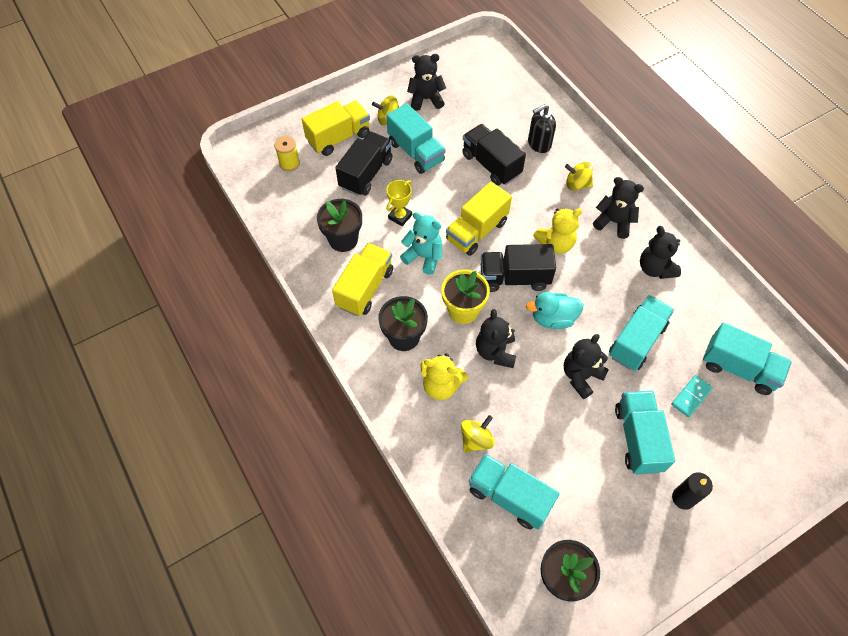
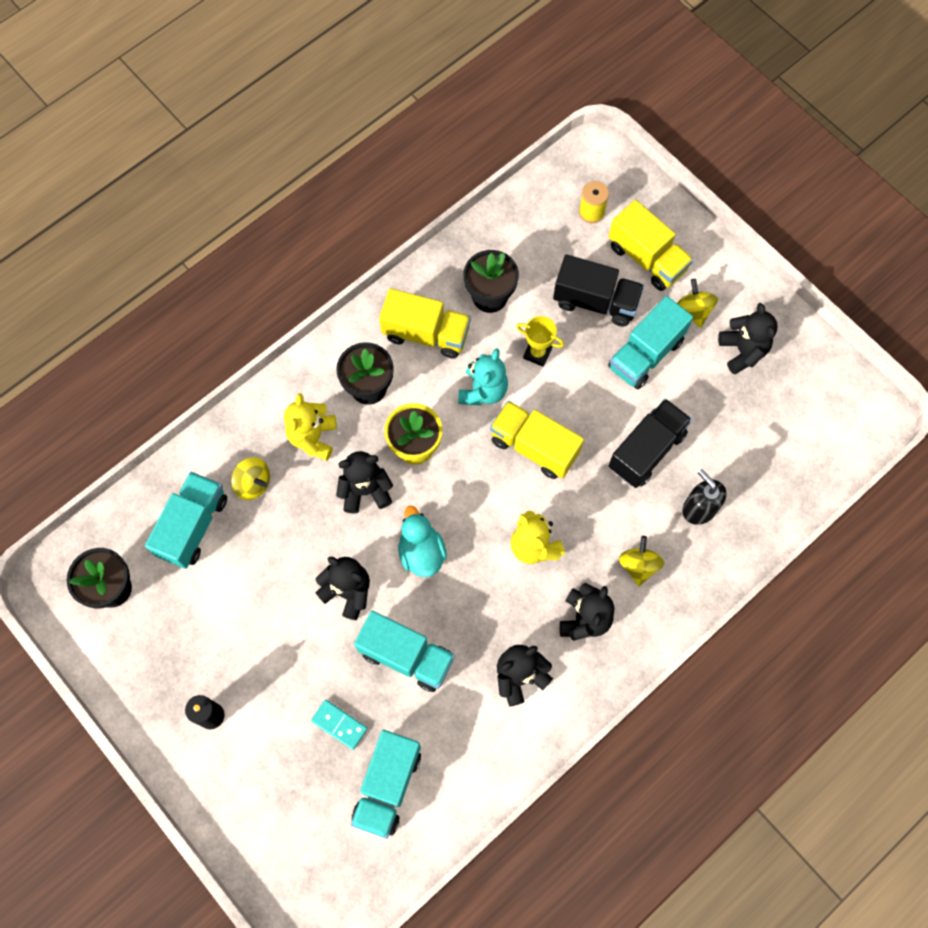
camera: 80 degrees right, 10 degrees up
(514, 278) = (471, 500): black truck -> none
(638, 438) = (277, 662): turquoise truck -> none

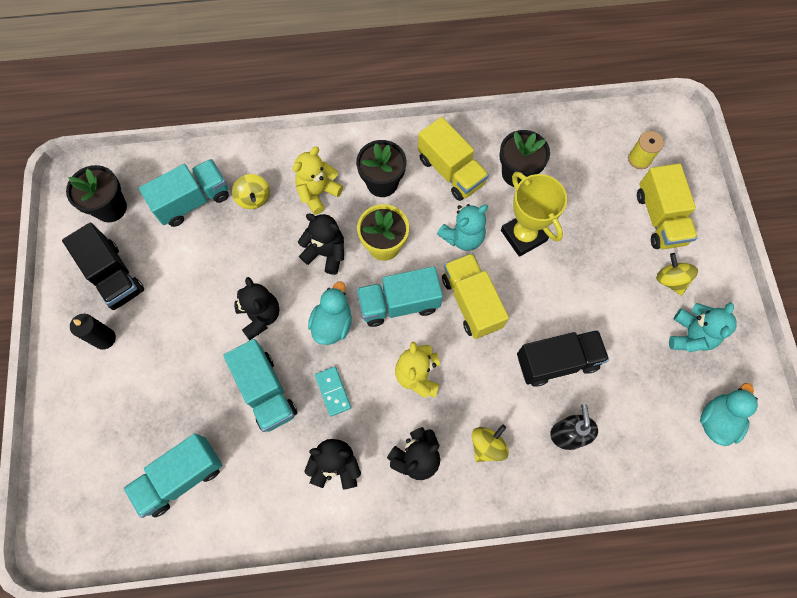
camera: 35 degrees right, 0 degrees up
(339, 725) = (182, 407): turquoise domino -> turquoise domino (333, 391)
(537, 353) = (523, 235): yellow trophy -> yellow trophy, size x1.70
(595, 301) = (596, 225): black truck -> black truck (114, 276)
(646, 354) = (608, 289): turquoise truck -> turquoise truck (399, 304)
(693, 311) = (670, 280): yellow spinning top -> yellow spinning top turned 45 degrees counterclockwise
(742, 351) = (690, 336): black teddy bear -> turquoise teddy bear
(812, 411) = (717, 420): none -> turquoise duck

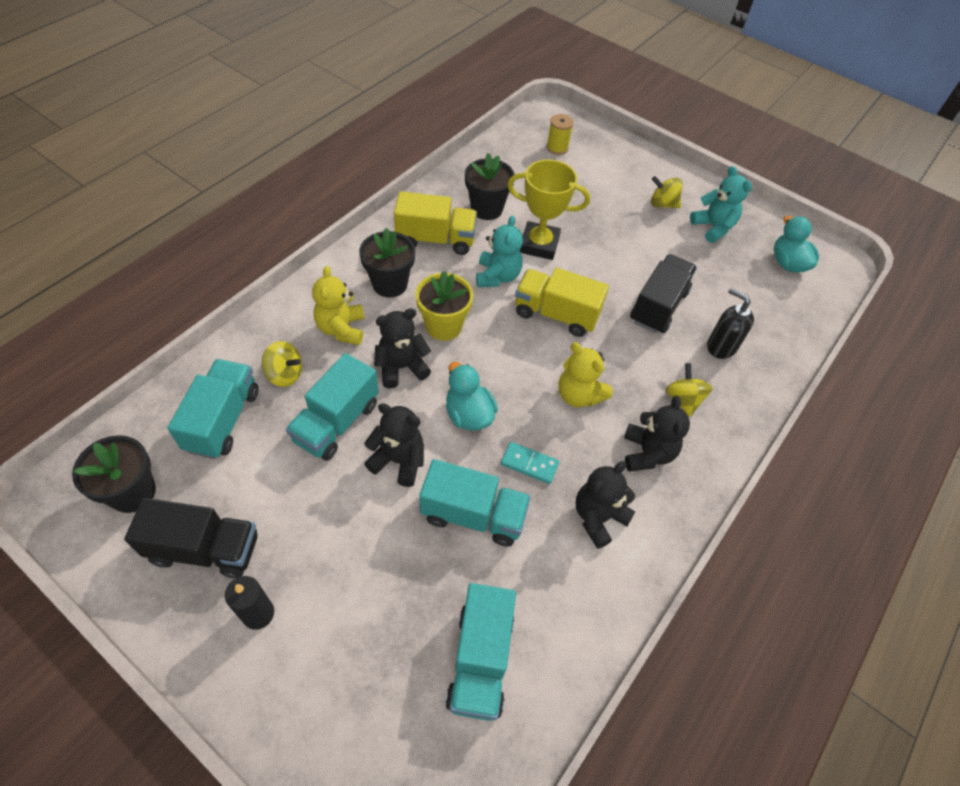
camera: 50 degrees left, 15 degrees down
(399, 304) = (504, 357): turquoise truck -> turquoise truck (337, 422)
(660, 218) = (612, 173): yellow truck -> none

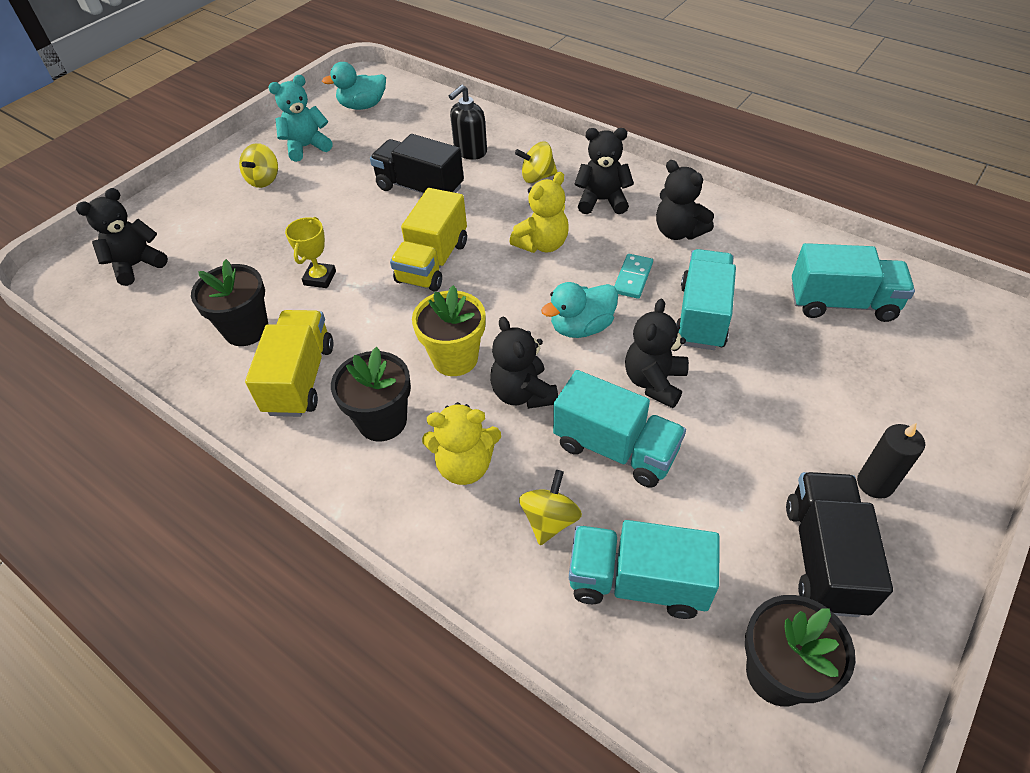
camera: 85 degrees left, 5 degrees down
(497, 276) = (372, 313): turquoise teddy bear -> none
(539, 244) = (320, 278): yellow trophy -> yellow trophy, size x0.59
(557, 148) = (137, 265): yellow spool -> black teddy bear

